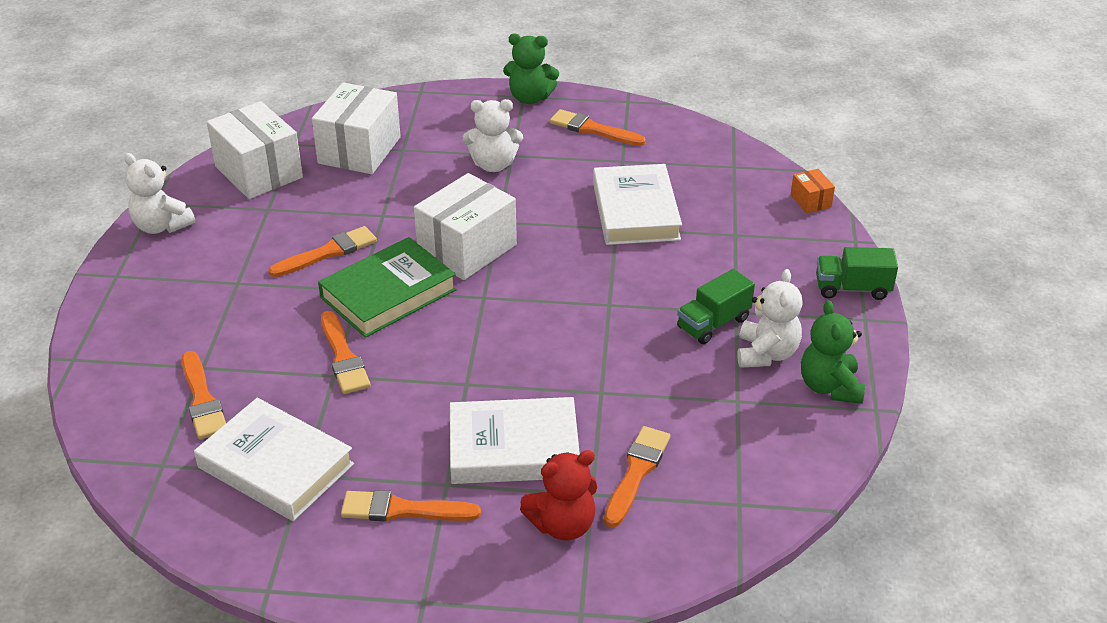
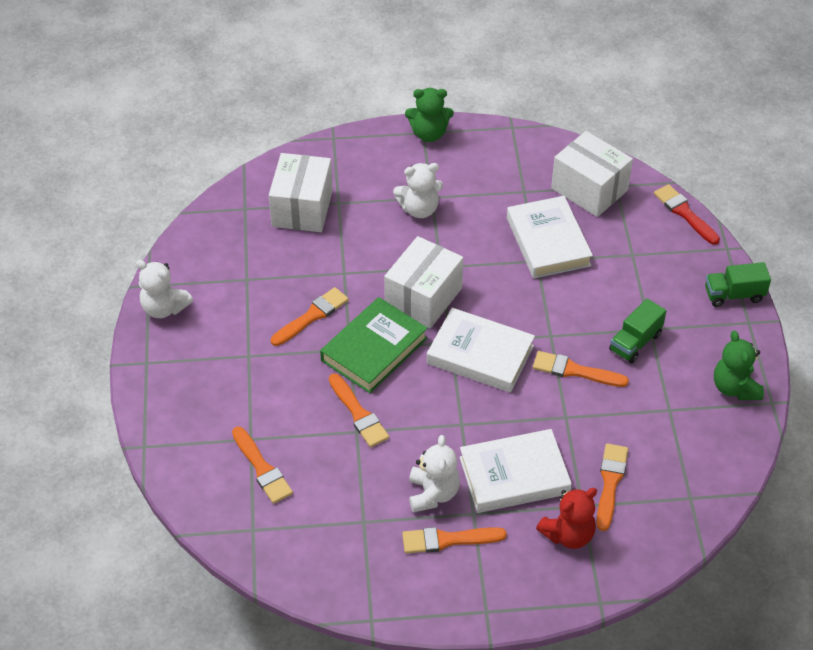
camera: 10 degrees left, 10 degrees up
(258, 172) = (225, 242): white box -> white box (589, 189)
(275, 466) = (340, 517): white book -> white book (480, 355)
(593, 129) = (491, 161): orange brush -> orange brush (575, 371)
(766, 354) = (681, 364): white teddy bear -> white teddy bear (433, 494)
(810, 201) = (684, 213): orange box -> red brush

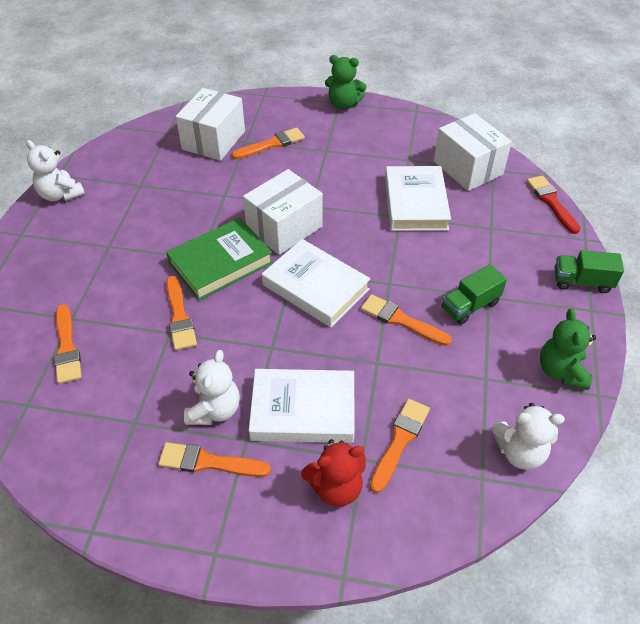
camera: 15 degrees right, 0 degrees up
(312, 316) = (179, 224): orange brush -> orange brush (271, 144)
(419, 209) = (311, 158): white teddy bear -> white teddy bear (519, 452)

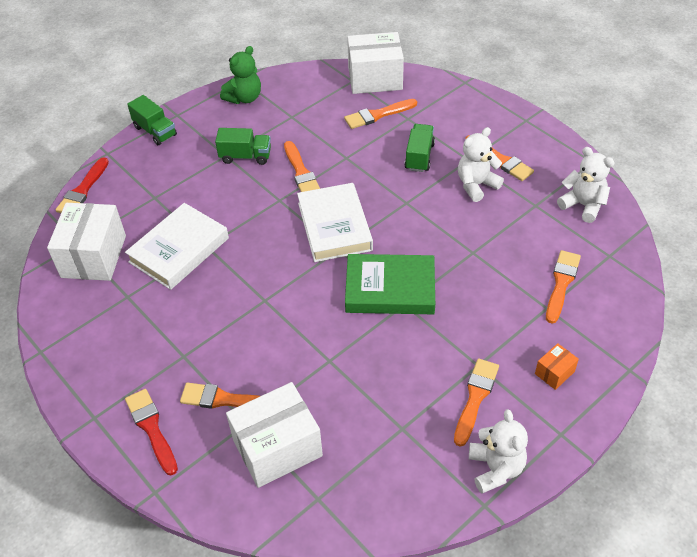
camera: 140 degrees left, 0 degrees up
(42, 271) = (554, 373): none -> orange box
(179, 317) = (457, 260): orange brush -> orange brush (475, 398)
(284, 228) = (308, 291): white box -> white box (375, 78)
(299, 114) = (151, 428): none -> red brush
(303, 410) = (419, 157): white book -> green truck
(336, 487) = (435, 114): red teddy bear -> none
(343, 104) = (93, 411): green teddy bear -> none
(519, 452) = (319, 80): white teddy bear -> white teddy bear (583, 205)

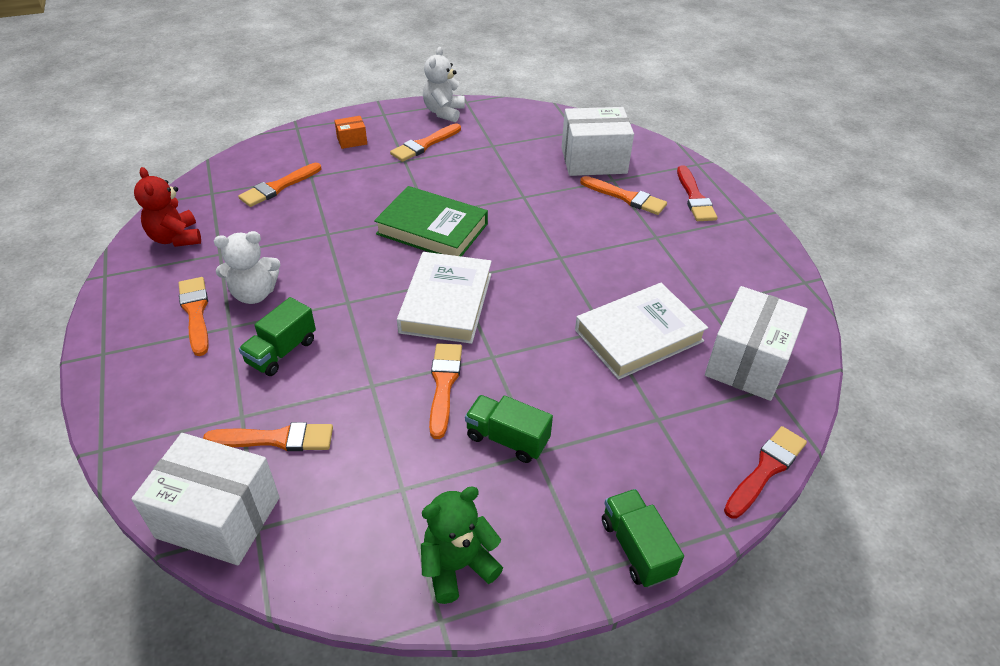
camera: 160 degrees left, 5 degrees down
(583, 205) = (176, 238): white teddy bear -> red teddy bear

